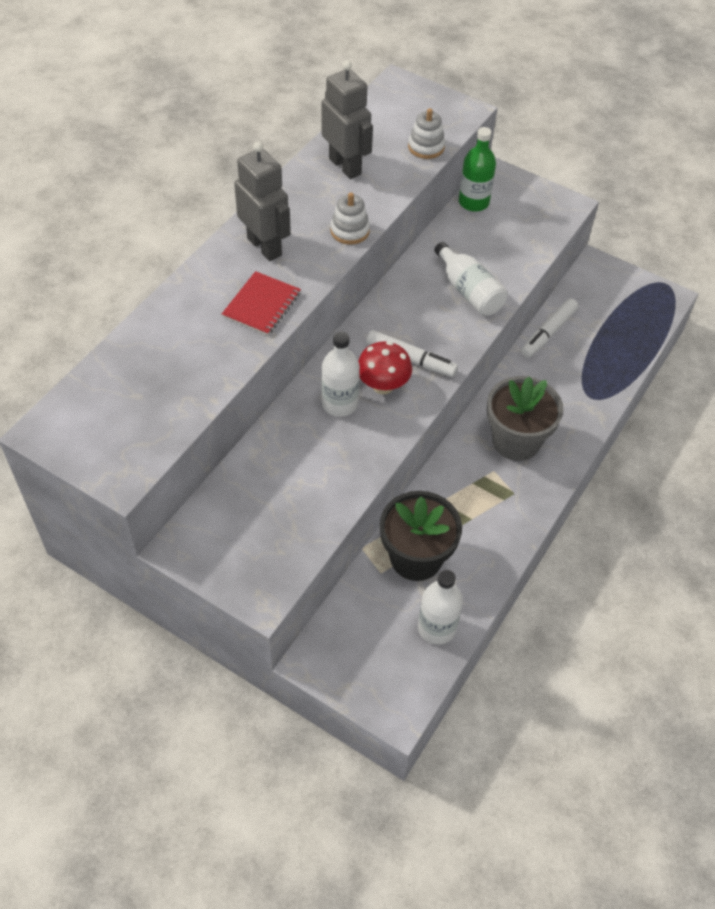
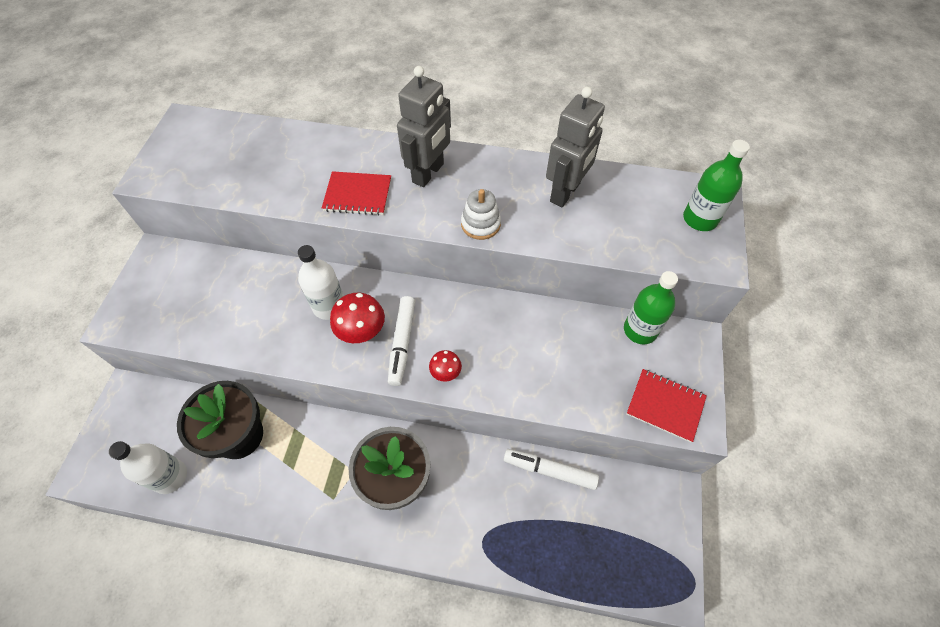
camera: 70 degrees right, 5 degrees up
(419, 102) = (700, 219): none -> green bottle
(426, 147) = (637, 245): white stacking toy -> none
(456, 338) = (445, 373): none -> red mushroom
(469, 291) = (513, 364): white bottle -> none
(546, 216) = (665, 405): none -> red notebook

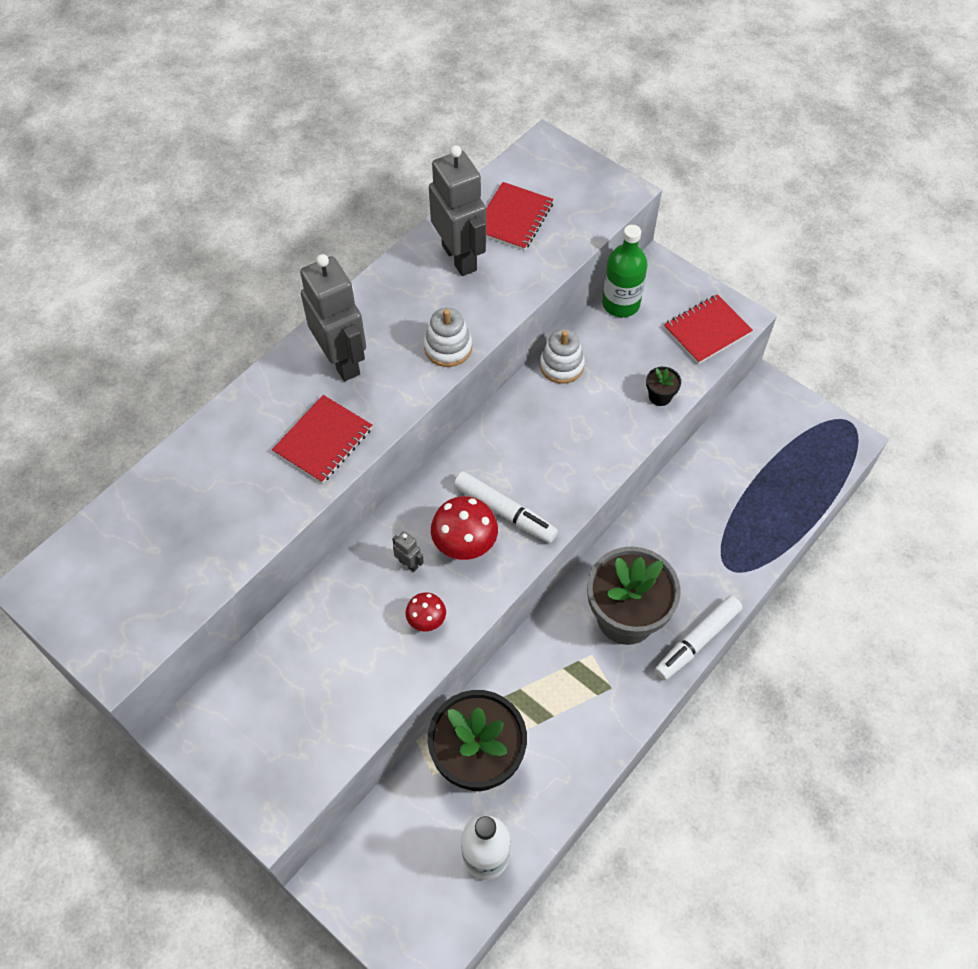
camera: 60 degrees left, 0 degrees up
(329, 306) = (408, 563): white bottle -> grey robot
(445, 373) = (565, 488): red mushroom -> red mushroom (426, 620)
(549, 470) = (691, 475): white marker -> white marker (697, 641)
(552, 318) = (561, 365): none -> white stacking toy
(574, 400) = (660, 396): none -> black flower pot
(629, 206) = (513, 218): none -> red notebook
(700, 219) = (566, 176): green bottle -> none

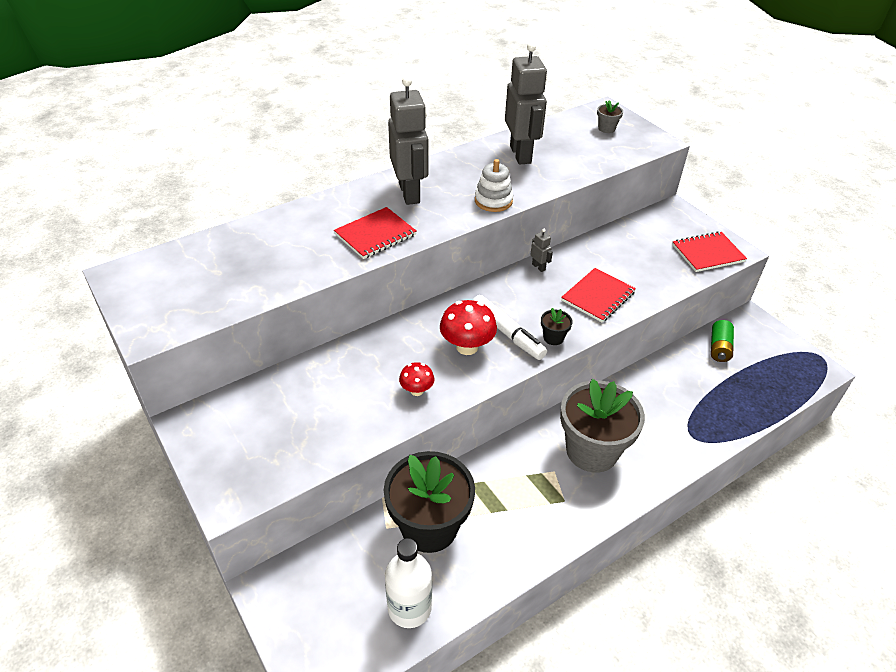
camera: 15 degrees right, 15 degrees down
(408, 563) = (417, 349): grey robot -> grey robot (538, 267)
(513, 218) = (569, 141): red notebook -> red notebook (598, 296)
(554, 183) = (606, 128): none -> grey flower pot
(561, 365) = (582, 252): white stacking toy -> none
(621, 304) = (640, 225): green bottle -> none
(660, 396) = (658, 286): black flower pot -> black flower pot (553, 338)
(697, 641) = (651, 484): white marker -> none
(737, 440) = (719, 348): none -> green battery

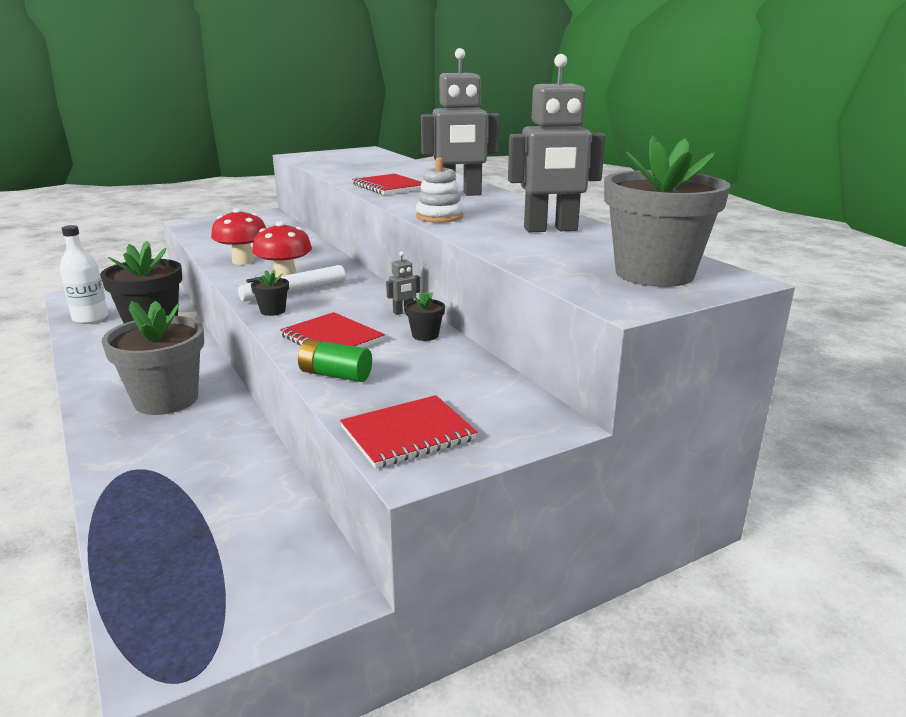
camera: 95 degrees right, 20 degrees down
(417, 390) = (243, 261): red mushroom -> red mushroom, size x1.71
(579, 254) = (425, 335): none -> black flower pot
(606, 128) = (654, 274): grey flower pot -> grey flower pot, size x2.49
(707, 253) = (408, 434): red notebook -> red notebook turned 75 degrees clockwise
(719, 348) = (276, 532): green battery -> green battery (335, 375)

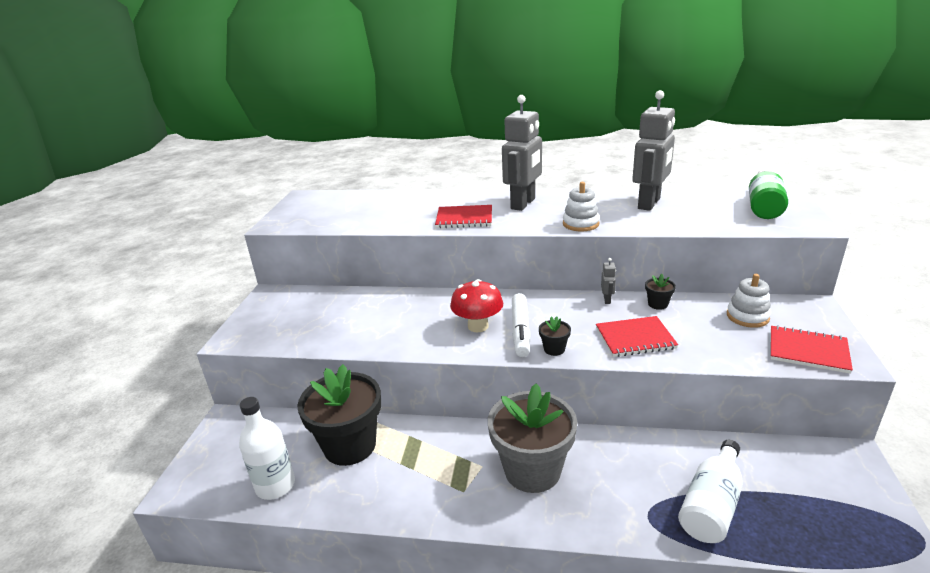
camera: 50 degrees left, 5 degrees up
(167, 503) = (711, 505): none -> white bottle
(243, 261) = (407, 336): red mushroom -> none
(335, 375) = (703, 353): green battery -> none
(408, 434) = (808, 351): red notebook -> red notebook turned 75 degrees counterclockwise
(458, 385) = (747, 316): none -> white stacking toy
(654, 274) = (764, 206): grey flower pot -> green bottle

